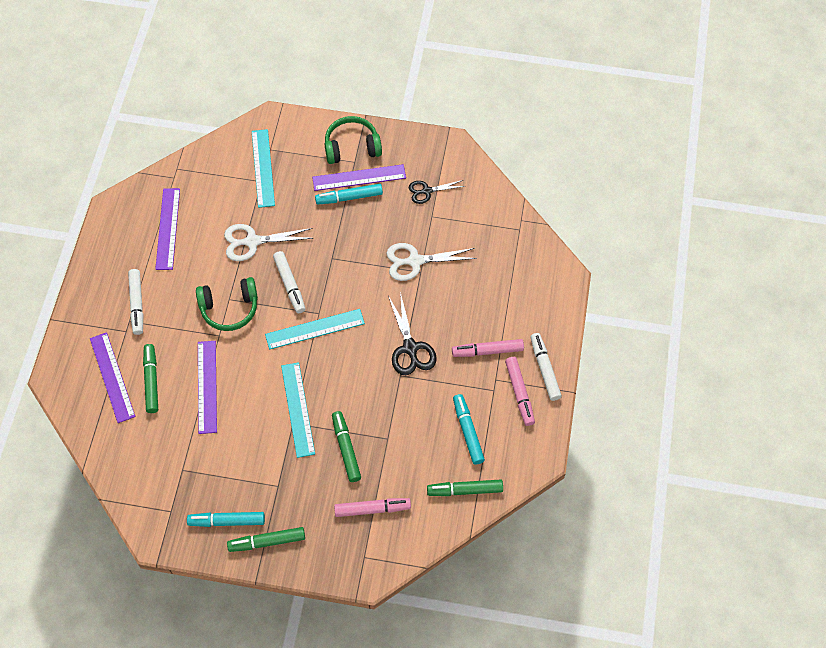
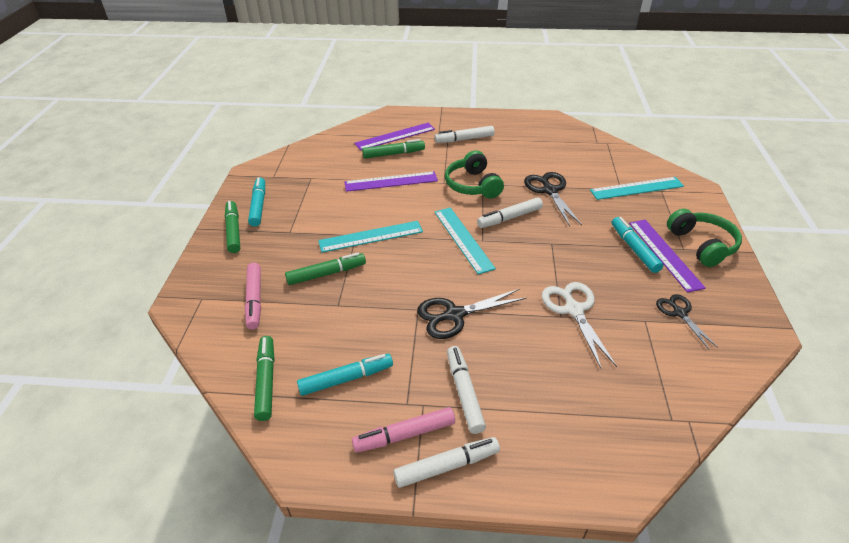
camera: 85 degrees right, 20 degrees down
(168, 228) = (543, 145): purple ruler -> none
(252, 242) = (549, 190): white scissors -> black scissors
(487, 351) = (464, 392): pink marker -> white marker

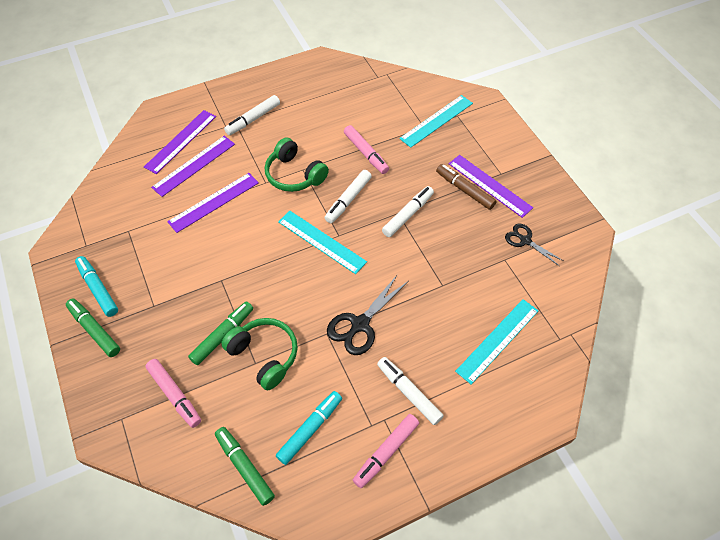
camera: 30 degrees left, 15 degrees up
(371, 236) = (236, 275): turquoise ruler -> turquoise ruler (497, 340)
(393, 154) = (194, 165): green marker -> purple ruler
(447, 466) = (431, 460): white marker -> white marker (408, 215)
(549, 190) = (366, 153): black scissors -> pink marker
(574, 310) = (449, 274): white scissors -> none
(634, 249) = (464, 190): turquoise marker -> brown marker
(702, 245) = (512, 163): green headphones -> green headphones (264, 355)

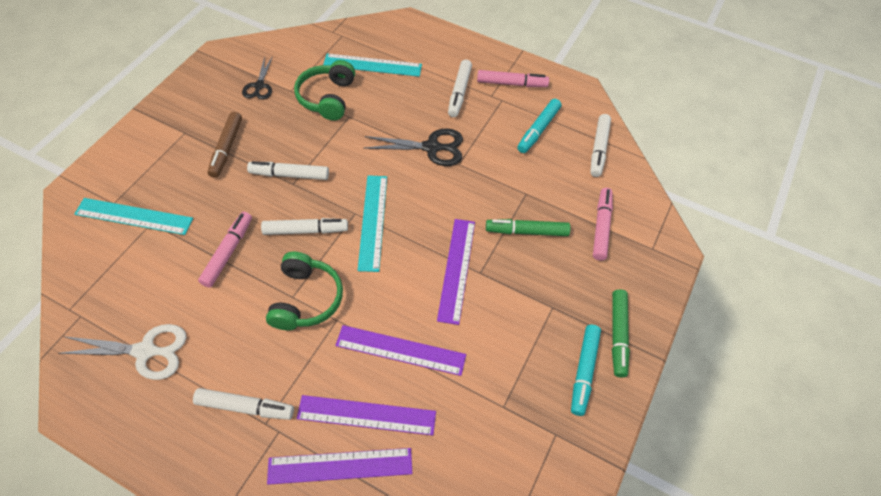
camera: 130 degrees left, 0 degrees up
(244, 467) = (598, 149): green marker -> white marker
(264, 355) = (514, 191): green headphones -> green headphones (327, 98)
(310, 429) = (538, 130): turquoise marker -> turquoise marker turned 60 degrees counterclockwise
(328, 94) = (145, 351): none -> white scissors
(489, 185) = (207, 134): purple ruler -> purple ruler (456, 269)

